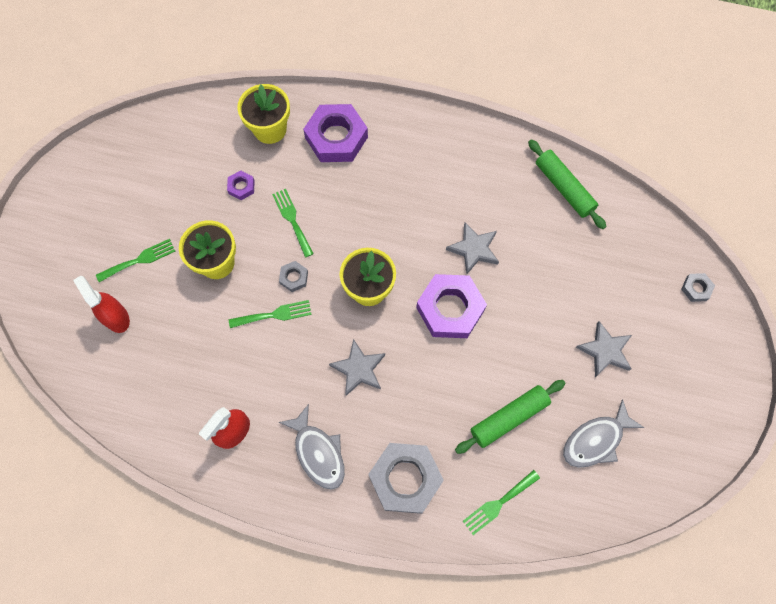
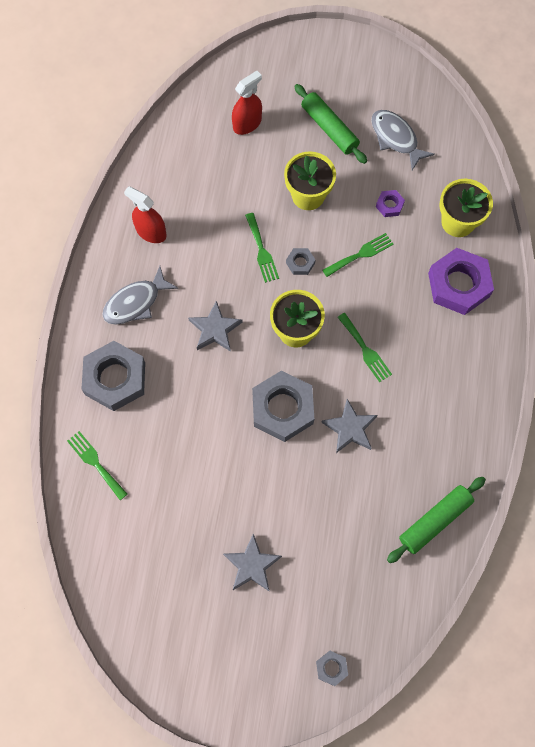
camera: 85 degrees right, 0 degrees up
(139, 260) = (303, 132): green fork -> green fork (365, 350)
(450, 309) = (282, 409): purple nut -> grey nut
(508, 417) = (176, 469): green rolling pin -> green rolling pin (329, 128)
(596, 440) = (159, 555): grey fish -> grey fish (396, 138)

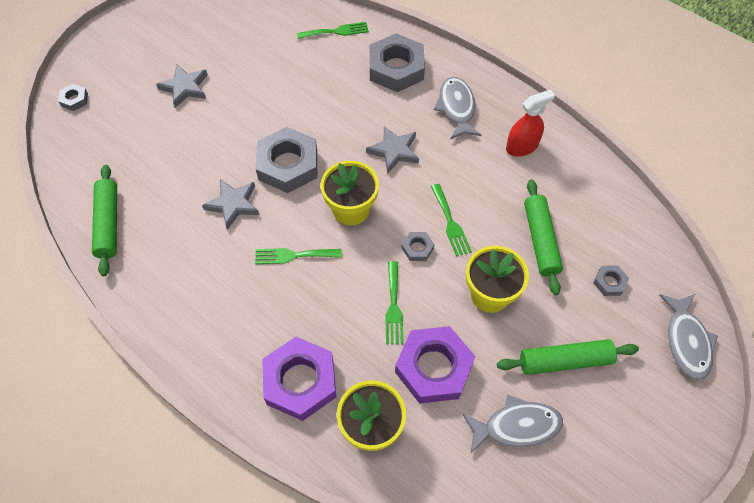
camera: 120 degrees right, 10 degrees down
(238, 182) = (540, 240): none -> green rolling pin
(247, 124) = (609, 282): red spray bottle -> grey nut
(261, 251) = (450, 223): green fork -> green fork turned 120 degrees counterclockwise
(266, 64) = (686, 341): none -> grey fish
(389, 205) = (433, 368): purple nut -> purple nut, size x2.21

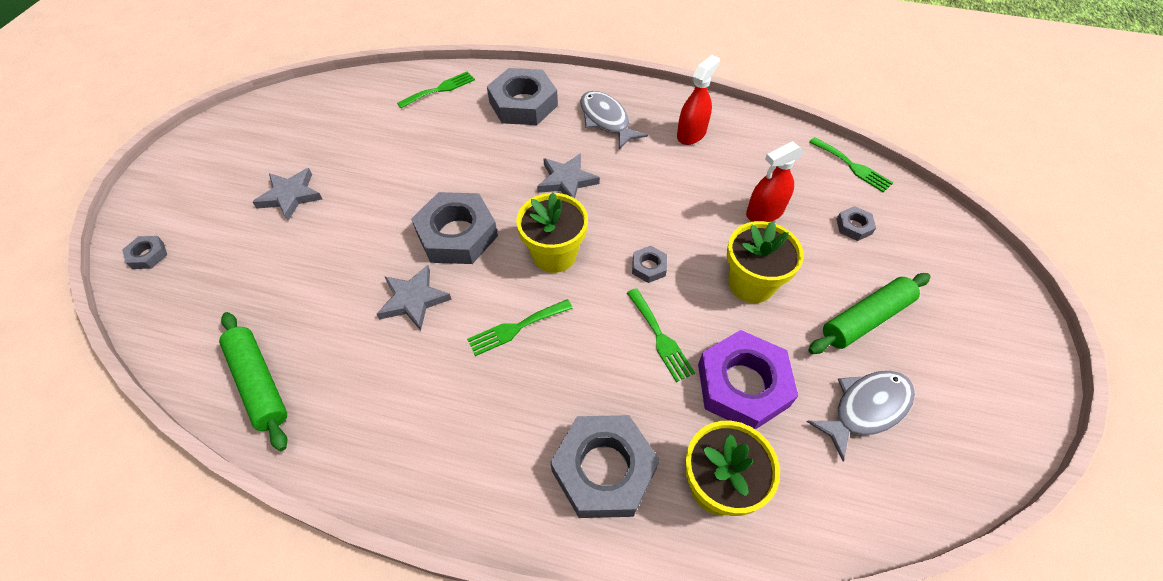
camera: 25 degrees left, 5 degrees down
(300, 381) = (604, 469): purple nut -> grey nut
(450, 223) = (667, 229): green fork -> green fork (852, 166)
(540, 240) = (764, 212): green rolling pin -> red spray bottle
(686, 341) = (958, 253): grey fish -> none

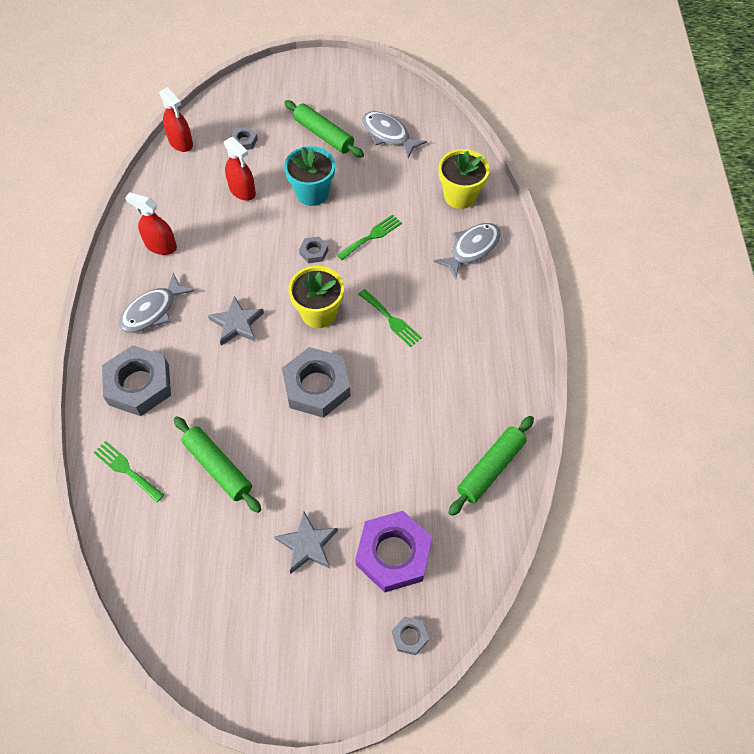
camera: 105 degrees left, 5 degrees up
(407, 145) = (218, 467): none -> green rolling pin
(413, 300) = (388, 394): grey star -> none
(604, 469) = (471, 249): grey nut -> grey fish
(742, 385) = (392, 191): purple nut -> purple nut (393, 554)
(751, 284) = (312, 193): yellow flower pot -> turquoise flower pot
(852, 166) = (181, 142): green fork -> red spray bottle

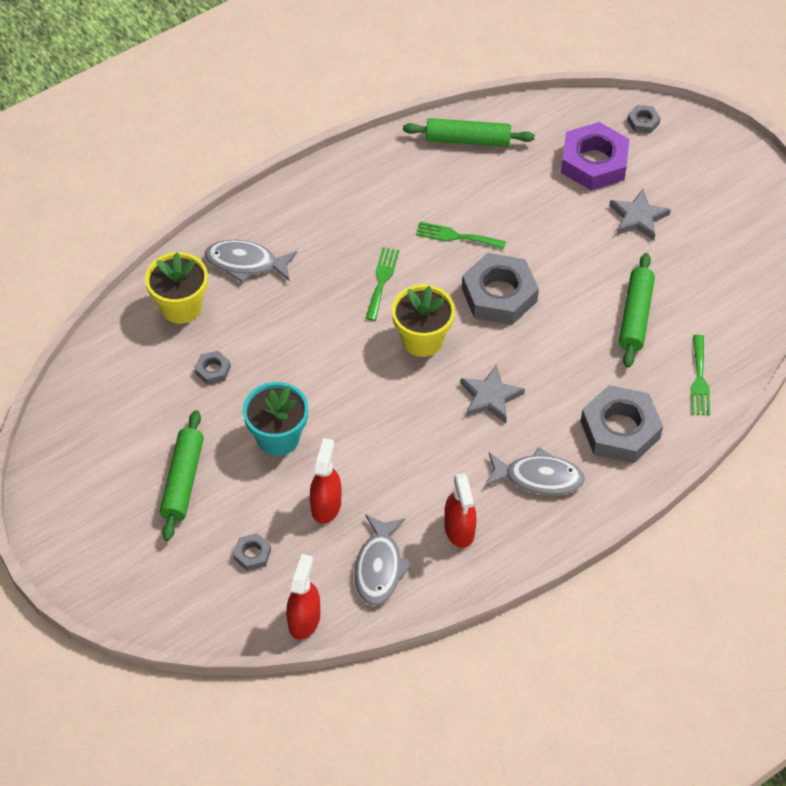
camera: 125 degrees left, 5 degrees down
(314, 252) = (354, 388): grey nut -> grey nut (213, 370)
(372, 236) = (295, 351): green fork -> green fork (456, 236)
(388, 135) = (137, 418): grey fish -> grey fish (379, 567)

